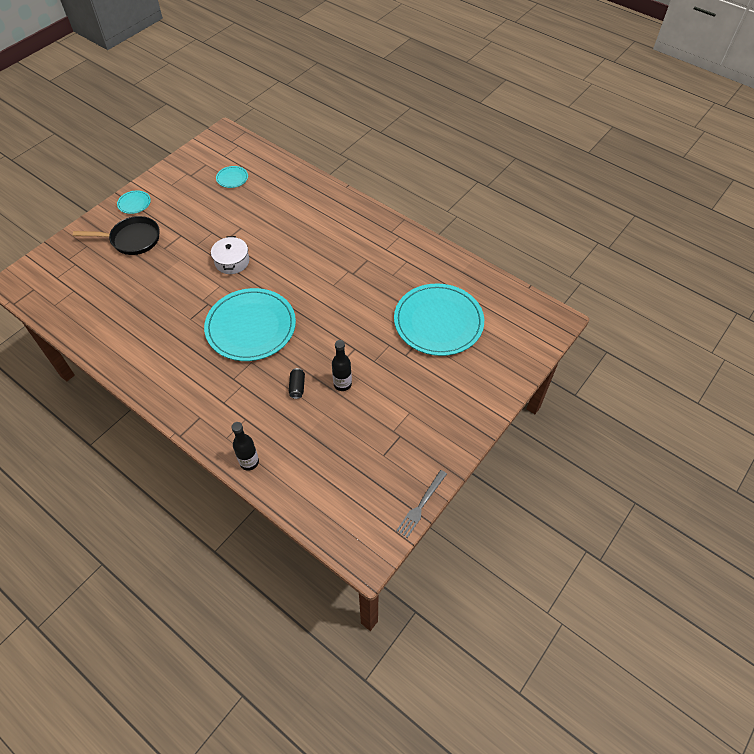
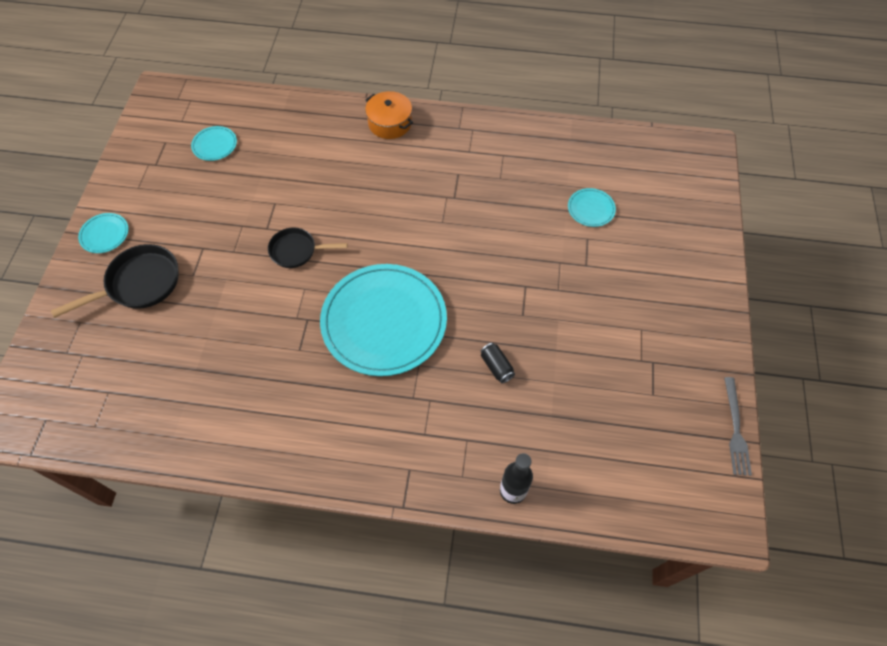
camera: 30 degrees left, 5 degrees up
(232, 261) = (296, 251): white pot -> black pan
(342, 384) = (545, 335): black bottle -> none
(348, 209) = (390, 123): none -> orange pot
(438, 322) = (591, 209): turquoise plate -> turquoise plate, size x0.42

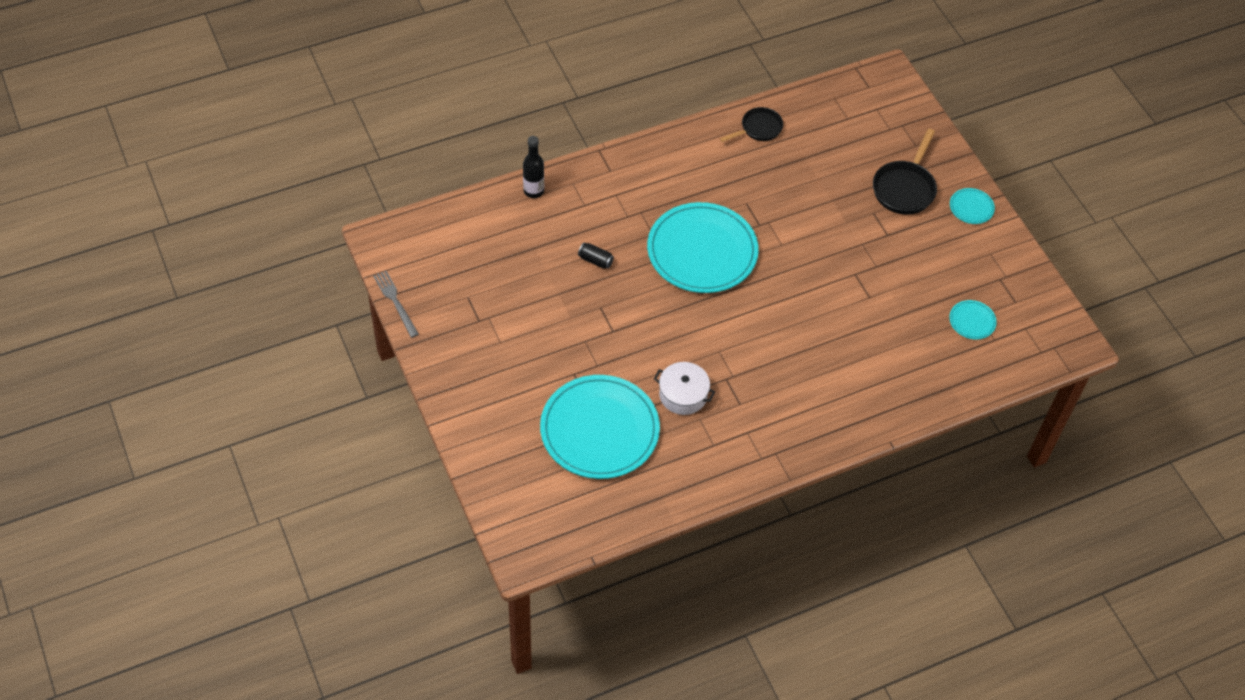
camera: 145 degrees right, 5 degrees down
(296, 251) = (814, 268): black pan -> black pan (758, 128)
(390, 123) = (842, 424): orange pot -> none
(500, 202) = (683, 395): none -> white pot
(591, 209) = (599, 429): turquoise plate -> turquoise plate, size x2.41

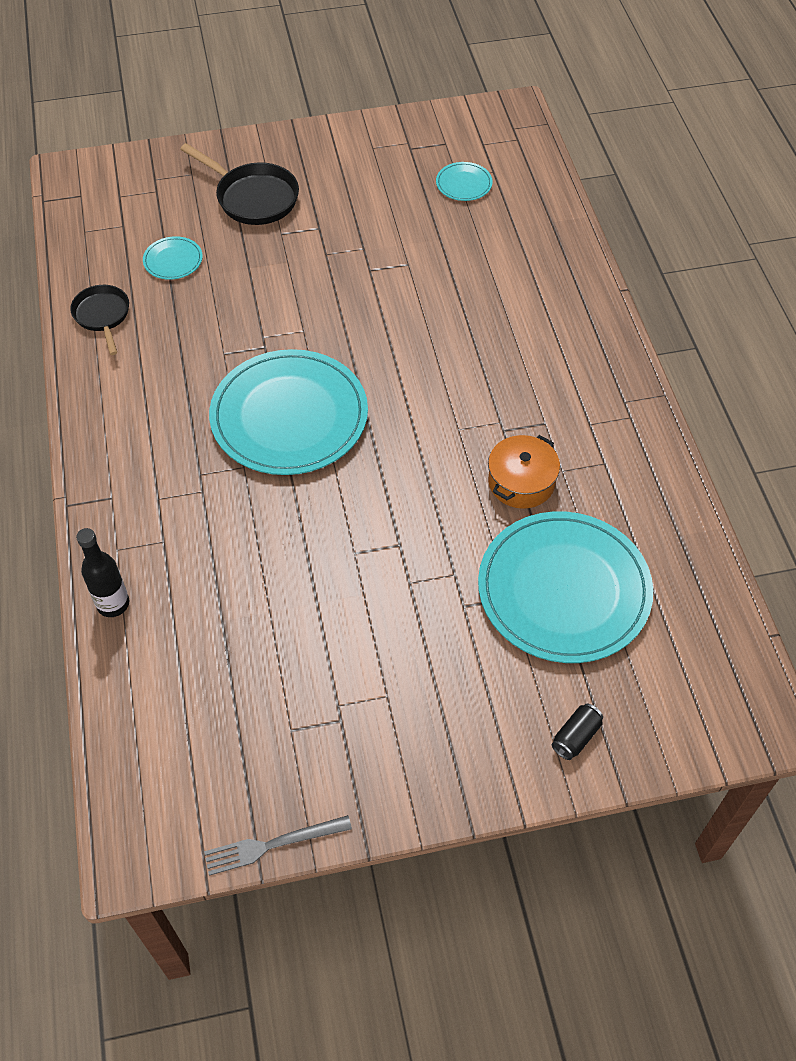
camera: 75 degrees left, 0 degrees up
(595, 260) = (269, 544): black can -> black can (576, 737)
(683, 395) = (521, 482): white pot -> orange pot
(971, 207) = (301, 148): turquoise plate -> turquoise plate (173, 260)

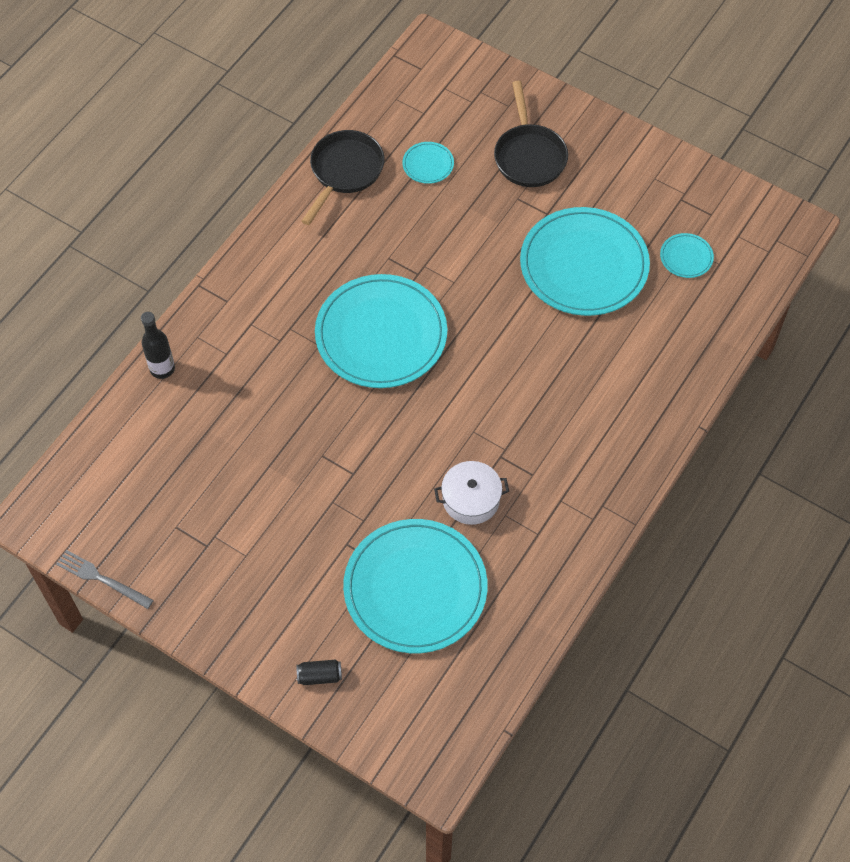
camera: 45 degrees right, 5 degrees up
(102, 316) = (344, 171): black pan -> black pan, size x1.51
(393, 243) = (584, 265): none -> turquoise plate
(521, 482) = (471, 499): orange pot -> white pot

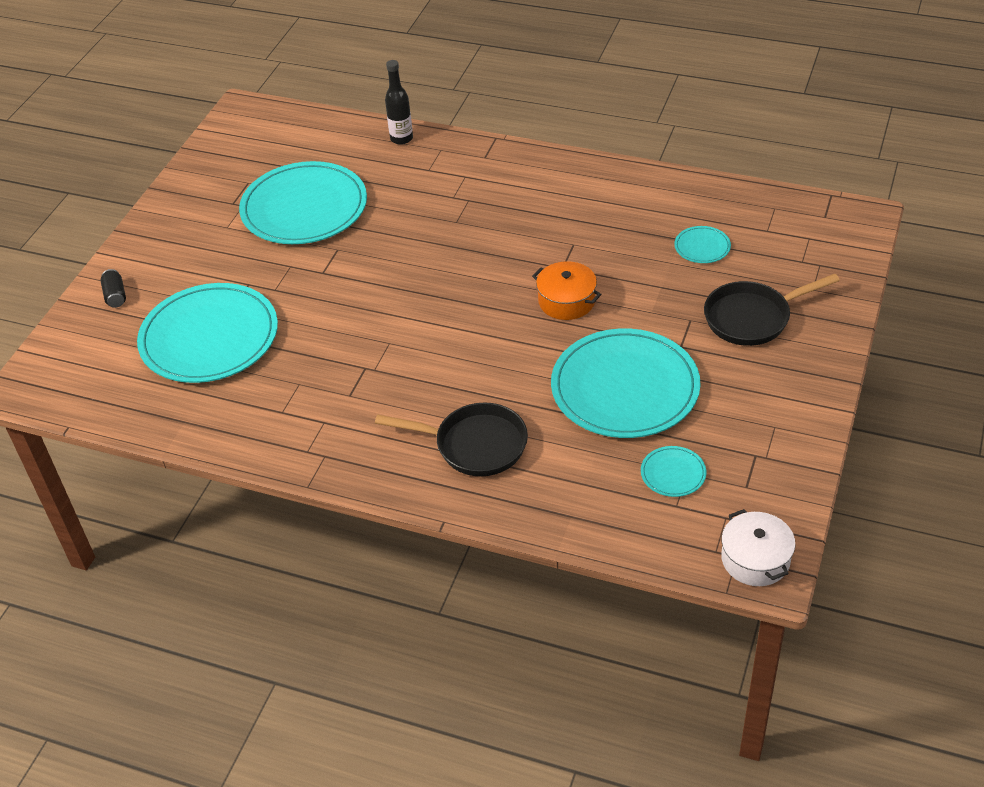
camera: 80 degrees right, 15 degrees down
(101, 579) = (193, 156): grey fork -> none
(344, 171) = (664, 194): black pan -> black pan (475, 445)
(381, 334) = (482, 258): turquoise plate -> turquoise plate (304, 208)
(464, 281) = (566, 301): none -> orange pot
(471, 499) = (311, 356): white pot -> white pot (755, 559)

